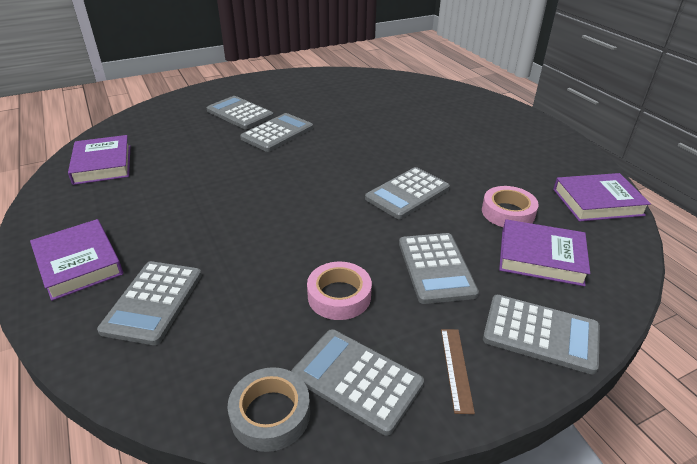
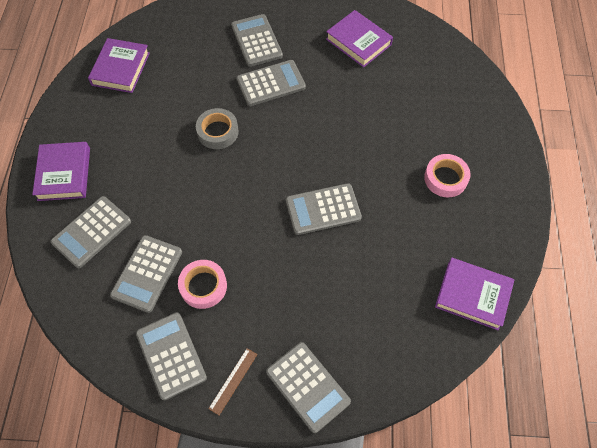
camera: 30 degrees right, 25 degrees up
(270, 414) = (112, 351): grey tape -> grey tape (217, 132)
(436, 268) = (285, 295): grey calculator -> grey calculator (147, 273)
(508, 212) = (385, 269): pink tape -> pink tape (445, 178)
(541, 257) = (369, 326): purple book -> purple book (358, 42)

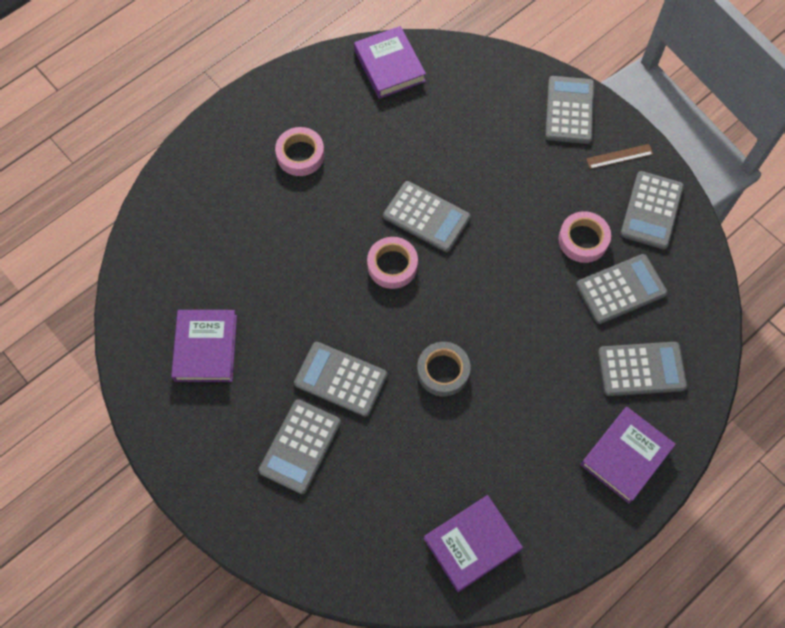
camera: 135 degrees left, 5 degrees up
(310, 162) = (392, 265): none -> pink tape

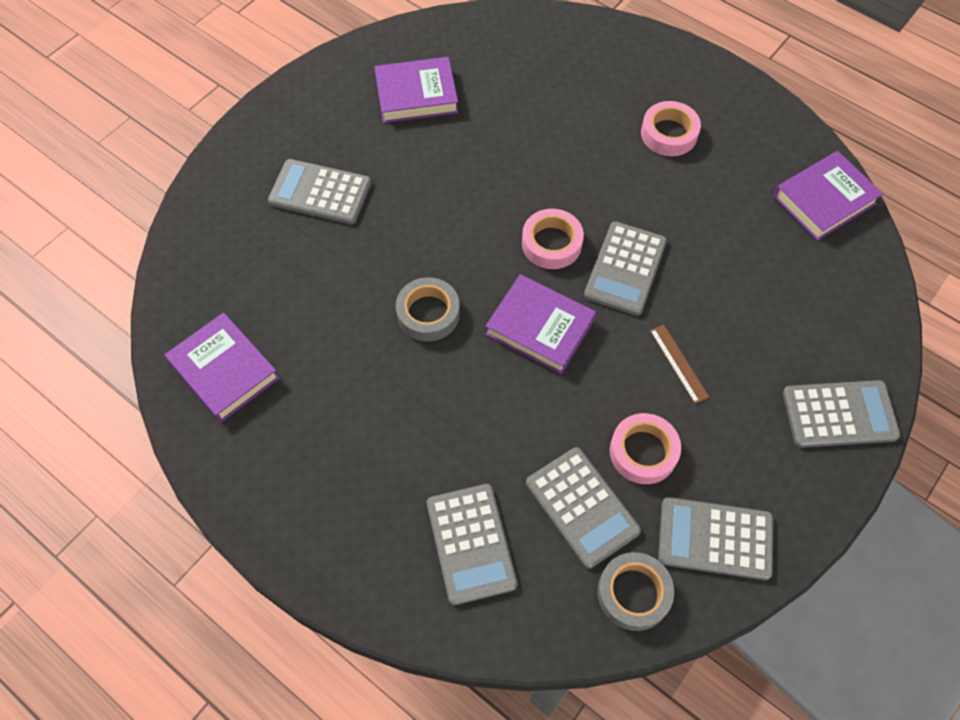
camera: 80 degrees right, 5 degrees down
(341, 379) = (401, 216): grey calculator -> none
(619, 156) = (788, 487): brown ruler -> brown ruler (678, 363)
(625, 456) = (348, 533): purple book -> purple book (540, 327)
(685, 269) = (633, 593): none -> grey tape

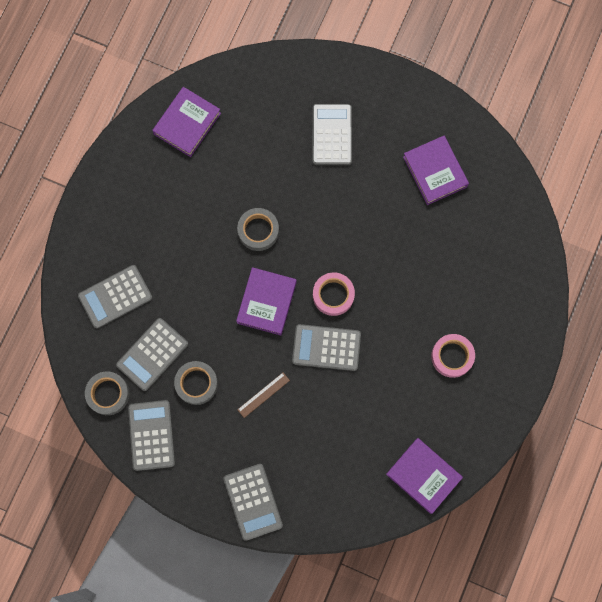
camera: 75 degrees right, 15 degrees up
(643, 452) = (196, 383): pink tape -> grey tape

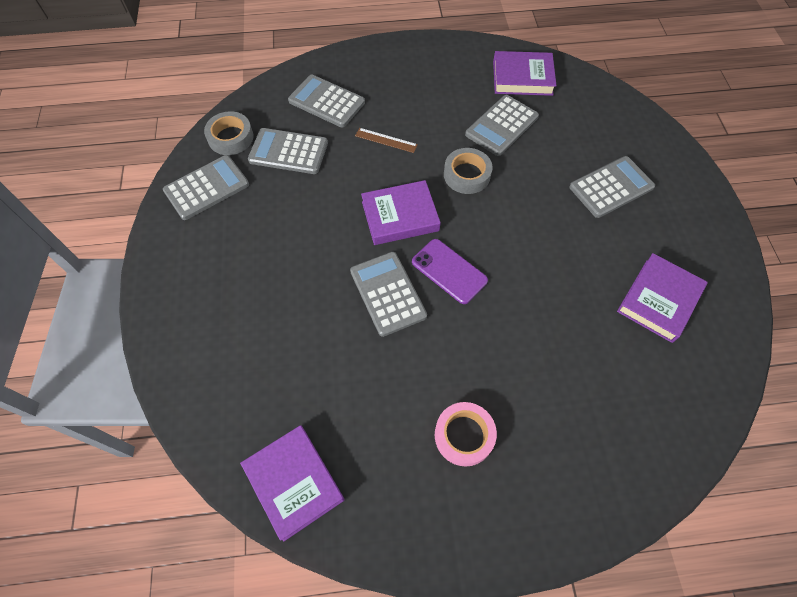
camera: 60 degrees right, 15 degrees down
(196, 383) = (279, 198): grey tape -> none
(253, 502) = (176, 308): grey calculator -> grey calculator (501, 126)
(263, 395) = (300, 260): brown ruler -> brown ruler (386, 140)
(333, 295) = (449, 271): pink tape -> purple phone
(423, 476) = (294, 482): purple book -> purple book turned 45 degrees counterclockwise

